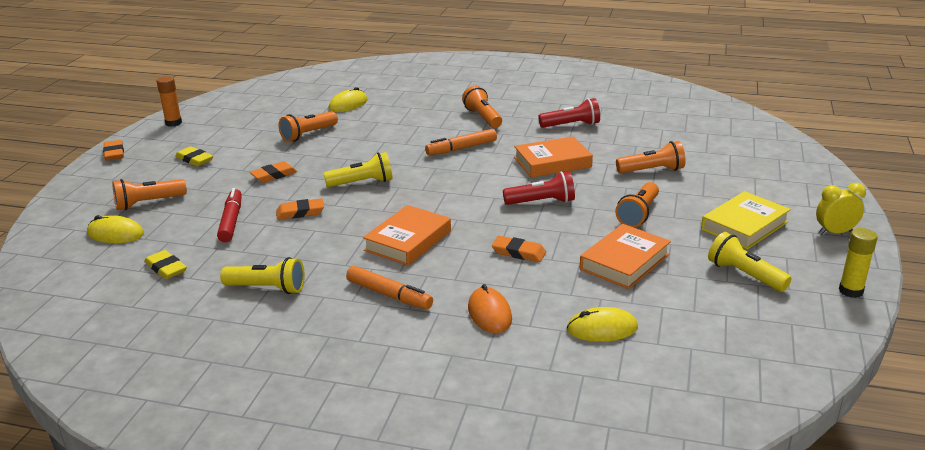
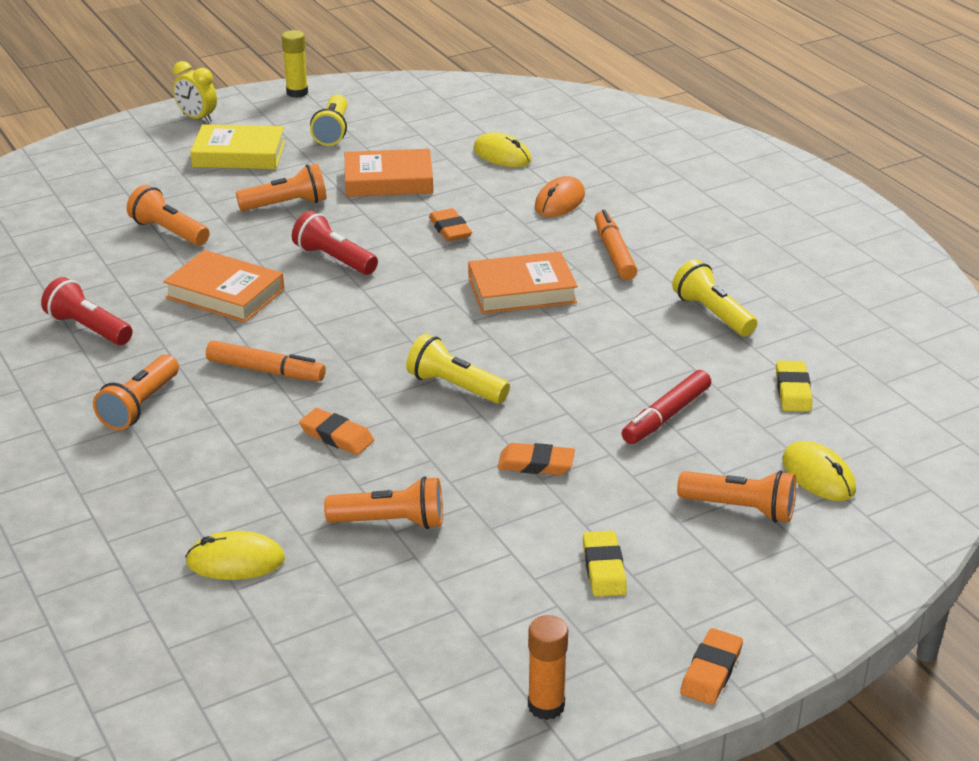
camera: 135 degrees left, 5 degrees up
(300, 212) = (577, 384): orange eraser -> orange eraser (336, 436)

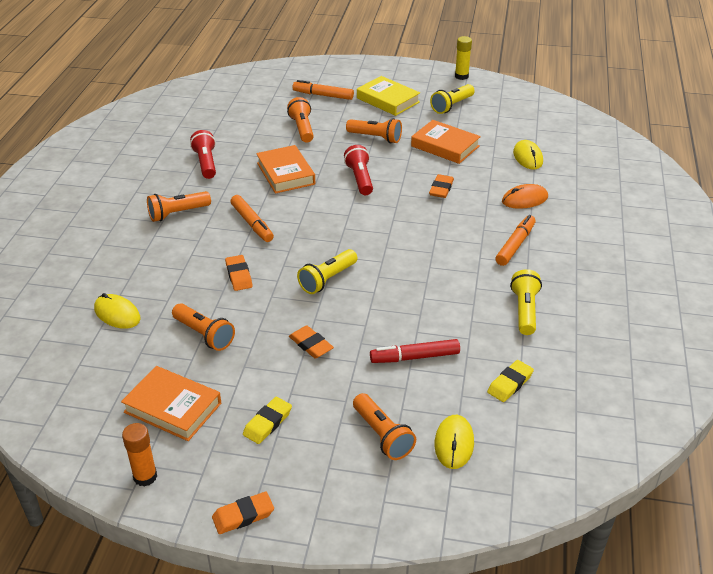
camera: 40 degrees right, 5 degrees up
(139, 180) = (323, 95): none -> orange marker
(197, 118) = (392, 72): yellow clock -> none
(455, 387) = (327, 279): yellow flashlight -> yellow flashlight turned 120 degrees counterclockwise
(521, 290) = (433, 242): orange book -> orange book (173, 407)

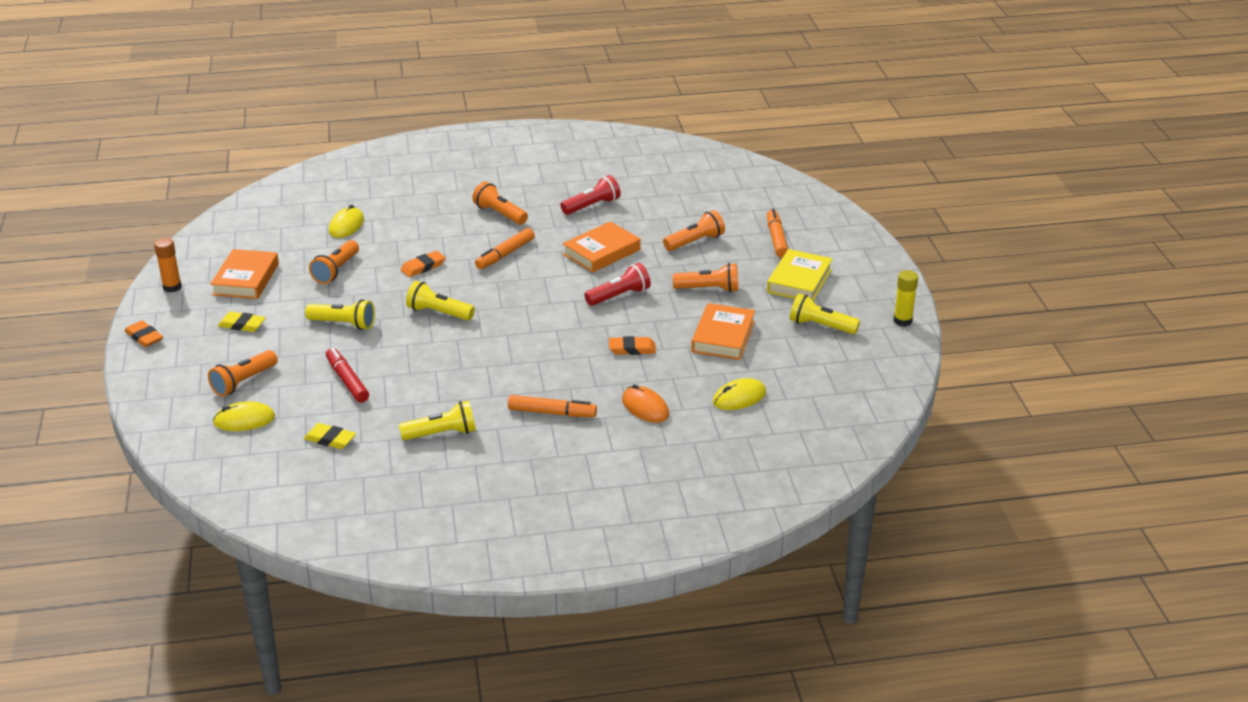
camera: 70 degrees right, 5 degrees down
(311, 345) = (343, 324): orange eraser -> yellow flashlight
(375, 138) = (708, 289): orange flashlight -> orange flashlight turned 90 degrees counterclockwise

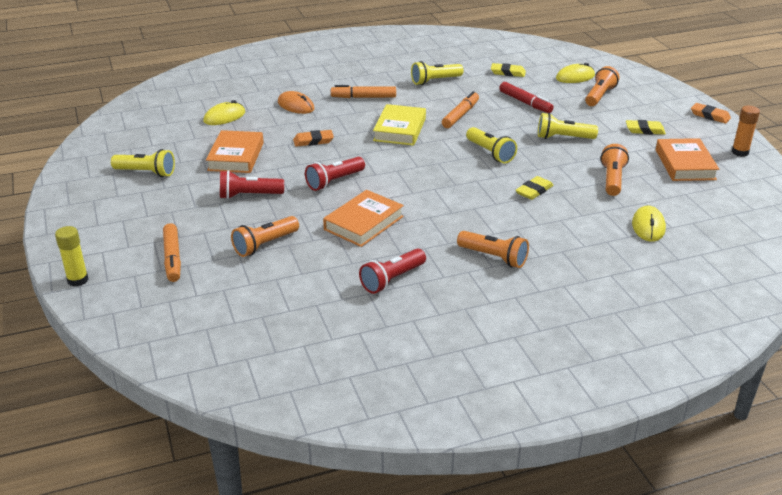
camera: 170 degrees right, 0 degrees up
(423, 267) = (534, 191): orange eraser -> yellow eraser
(439, 313) = (490, 153): yellow flashlight -> yellow flashlight turned 45 degrees clockwise
(505, 254) = (461, 211): orange marker -> orange marker (460, 115)
(708, 289) = (249, 195): orange flashlight -> red flashlight
(799, 281) = (157, 212): yellow book -> yellow book (400, 129)
(902, 321) = (67, 184): yellow glue stick -> yellow glue stick (78, 280)

